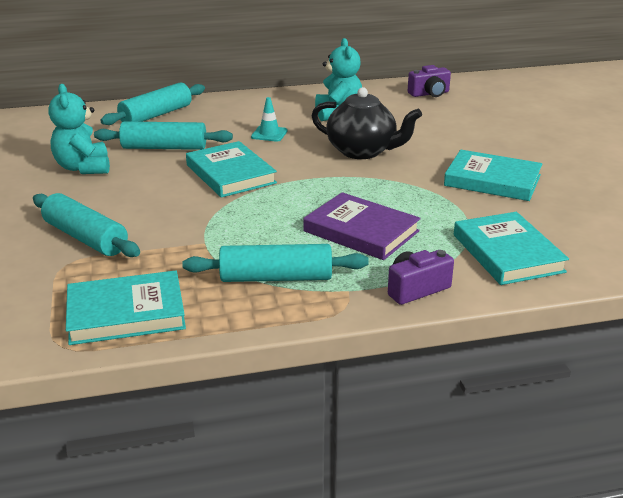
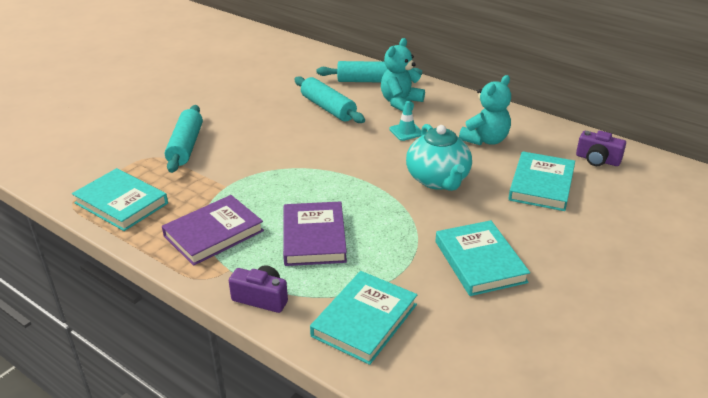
camera: 50 degrees right, 5 degrees up
(83, 168) = (265, 99): turquoise teddy bear -> turquoise teddy bear (400, 103)
(230, 174) = (326, 148): turquoise book -> turquoise book (541, 185)
(276, 277) = (213, 233): turquoise rolling pin -> purple book
(362, 151) = (438, 180): black teapot -> turquoise teapot

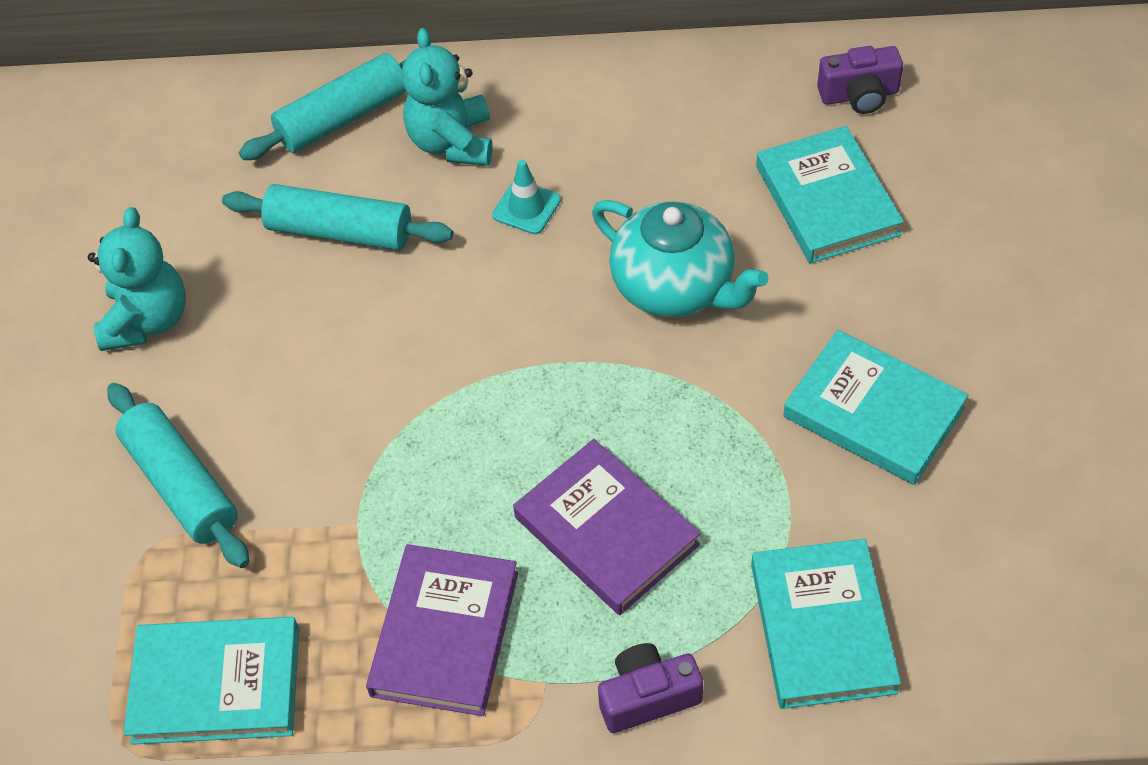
camera: 35 degrees left, 20 degrees up
(485, 140) = (666, 150): turquoise teddy bear -> turquoise teddy bear (148, 320)

